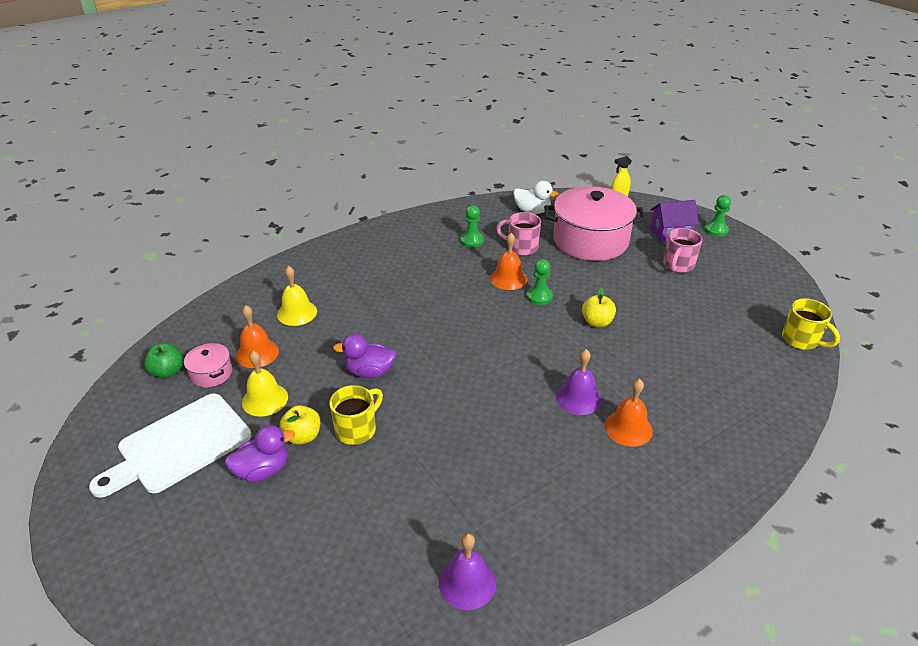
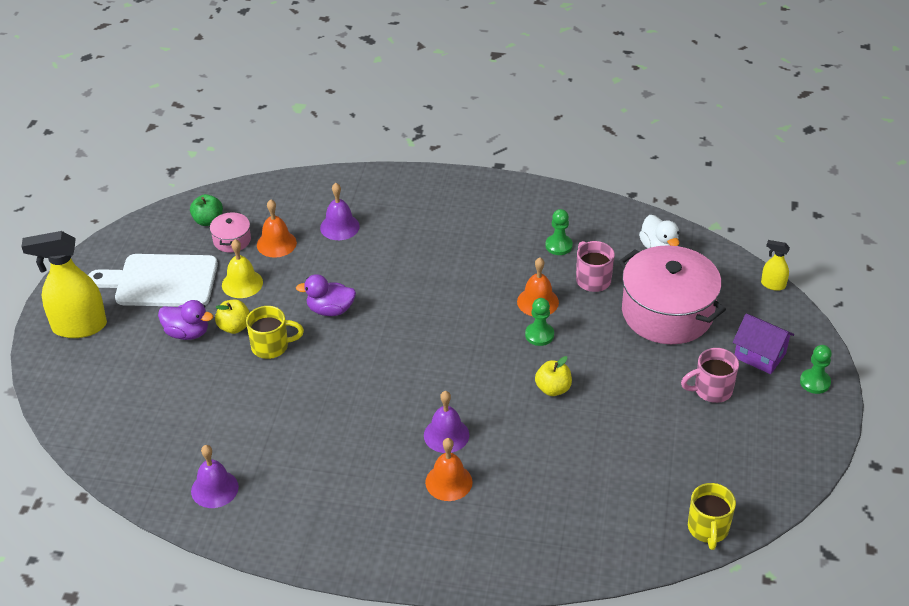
camera: 45 degrees right, 5 degrees up
(133, 542) = (79, 327): none -> yellow spray bottle
(297, 313) = (339, 227): yellow bell -> purple bell
(369, 372) = (330, 310): purple duck -> purple duck turned 45 degrees counterclockwise

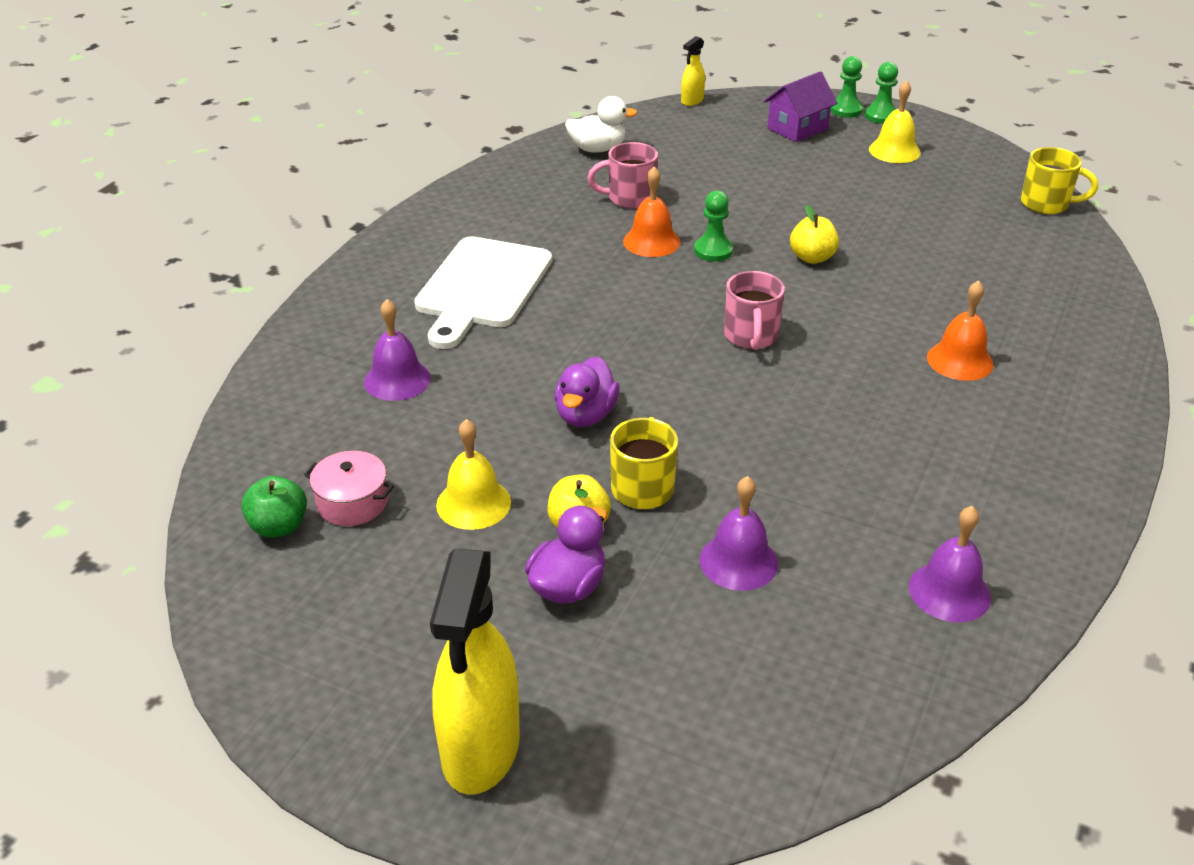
camera: 75 degrees left, 5 degrees down
(161, 281) = (410, 609): white cutting board -> white cutting board (481, 287)
(276, 243) = (395, 451): orange bell -> none
(446, 435) = (875, 349): purple bell -> purple bell (738, 561)
(558, 246) = (554, 209): green pawn -> green pawn (881, 116)
(667, 313) = (709, 164): pink pot -> none
(711, 390) = (842, 163): pink mug -> pink mug (751, 337)
(753, 421) = (894, 151): none -> yellow bell

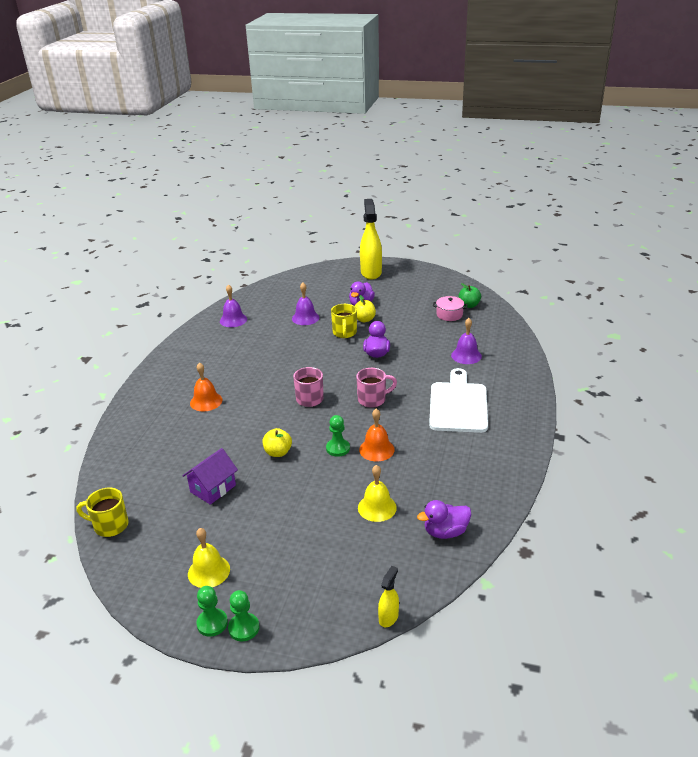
camera: 170 degrees right, 5 degrees down
(473, 503) = (405, 320): yellow bell -> yellow bell (377, 507)
(597, 149) = (445, 532): white duck -> purple duck
(629, 198) = (402, 483): pink mug -> pink mug (373, 399)
(797, 128) = (288, 589): purple house -> purple house (213, 488)

